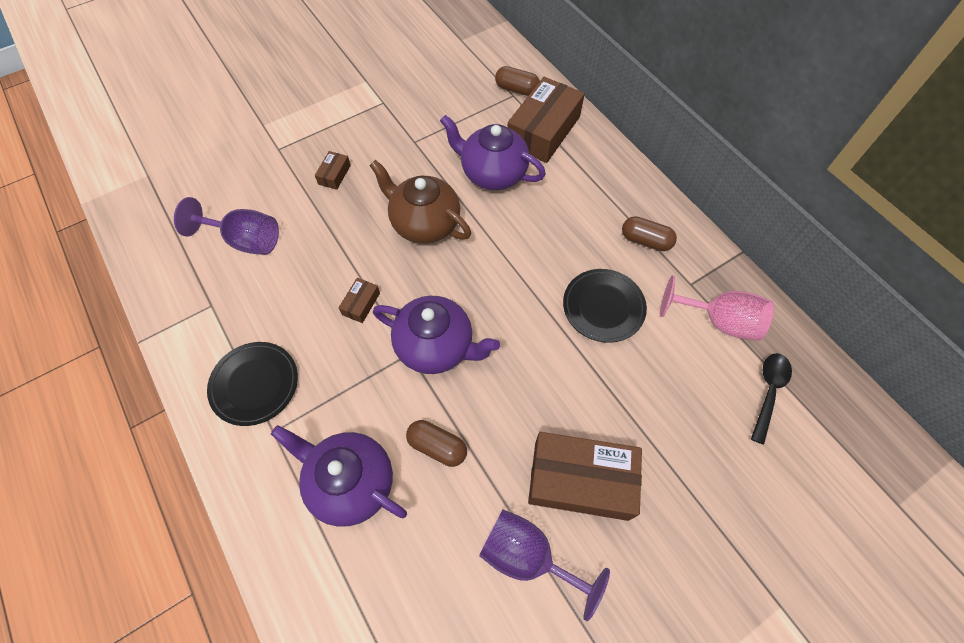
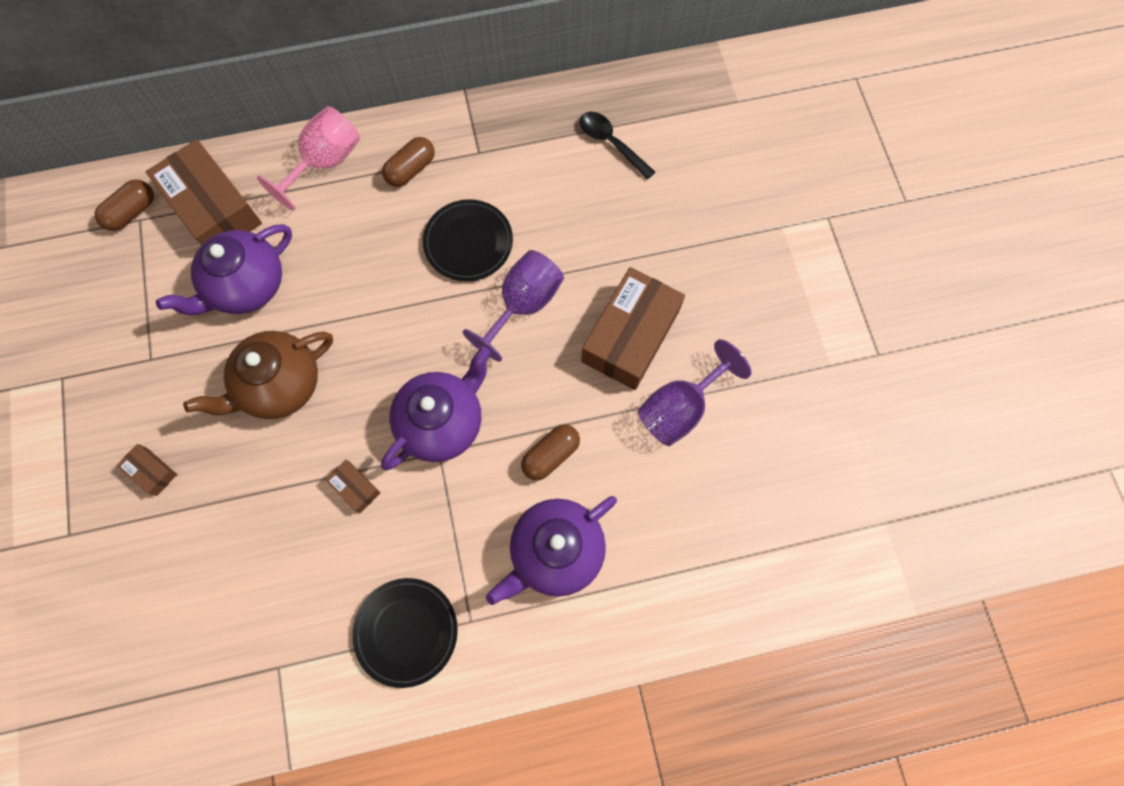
camera: 70 degrees left, 10 degrees up
(245, 240) = (200, 607): purple goblet -> purple goblet (523, 304)
(719, 321) = (527, 148): pink goblet -> pink goblet (325, 162)

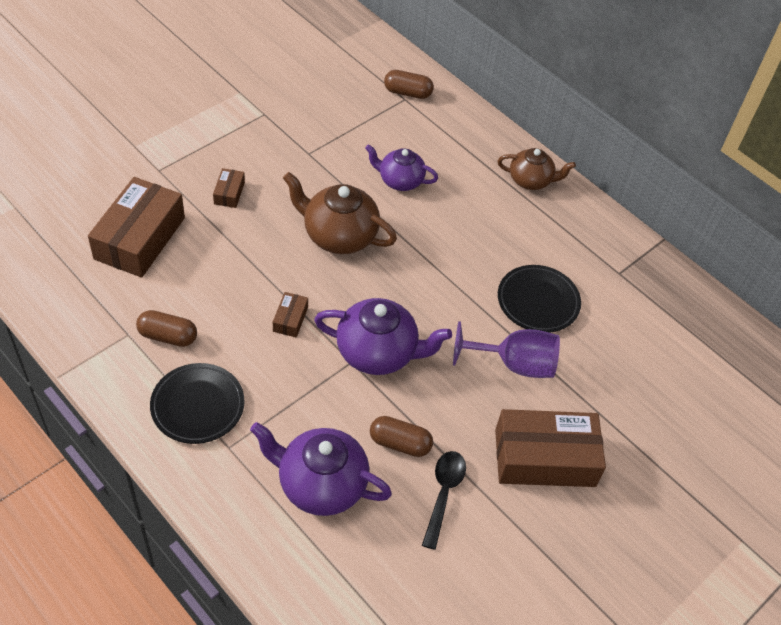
camera: 55 degrees right, 20 degrees down
(213, 208) = (445, 134): brown box -> brown box (140, 238)
(246, 286) = (400, 181): purple teapot -> purple teapot, size x0.64
(325, 162) = (531, 180): pink goblet -> brown teapot
(411, 169) = (568, 235): brown capsule -> brown capsule (168, 336)
(611, 143) = (706, 363): black spoon -> black spoon (443, 493)
(680, 408) = (507, 528): purple goblet -> none

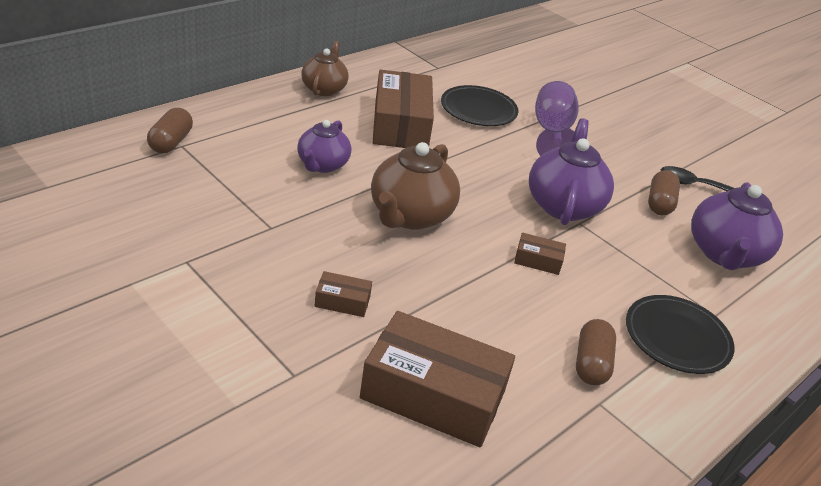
camera: 90 degrees left, 15 degrees down
(544, 458) = (639, 133): brown box -> brown box (401, 124)

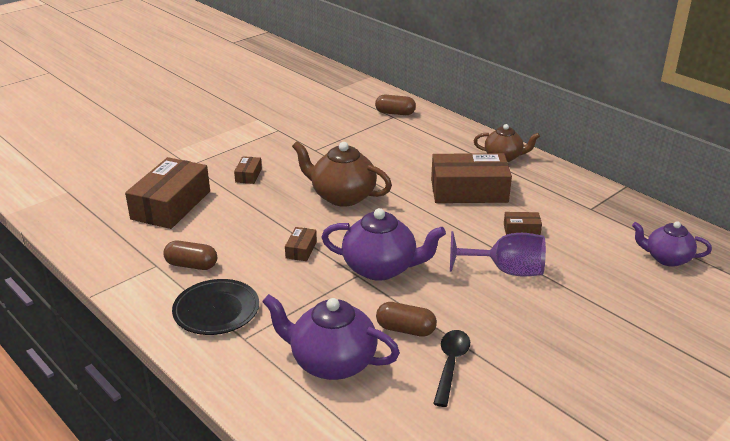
camera: 95 degrees right, 5 degrees down
(322, 165) = (392, 162): purple teapot -> purple teapot (666, 258)
(478, 110) = (521, 229): black plate -> brown box

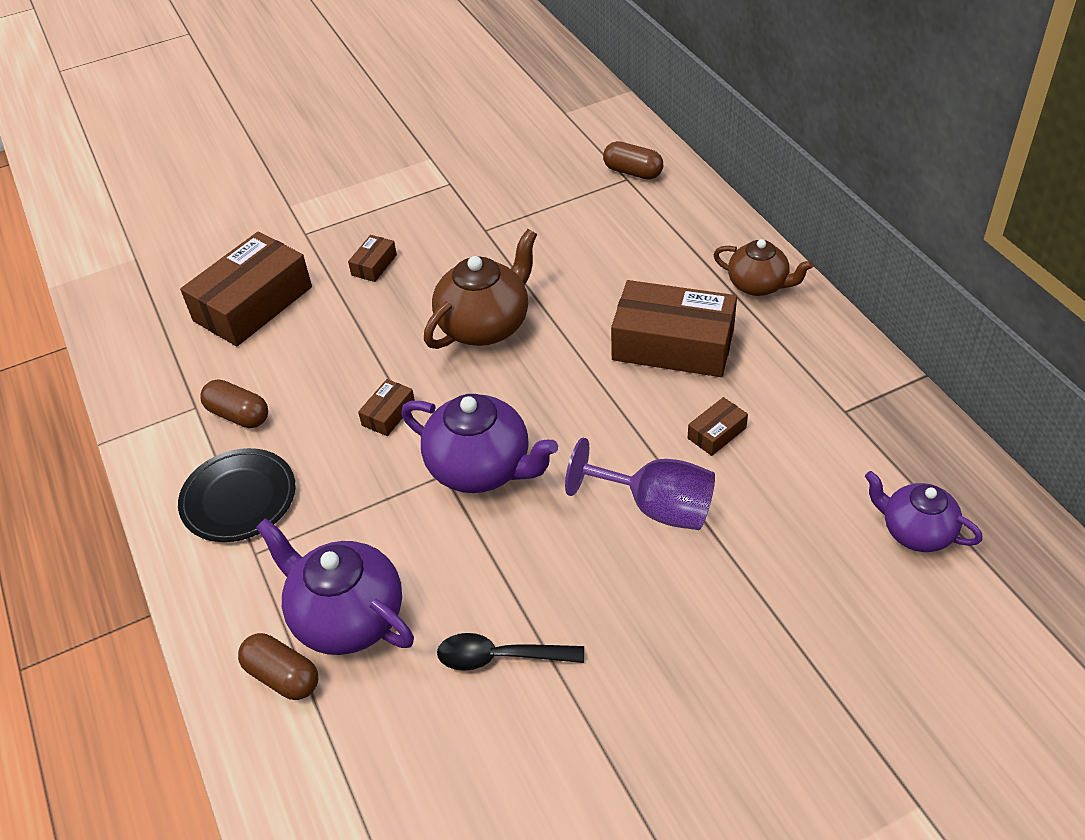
camera: 20 degrees right, 15 degrees up
(342, 196) = (485, 325): brown teapot -> brown teapot turned 90 degrees clockwise
(405, 329) = (467, 583): brown capsule -> brown capsule (283, 676)
(450, 364) = (500, 657): black spoon -> black spoon turned 120 degrees counterclockwise
(521, 229) = (716, 433): brown box -> brown box turned 60 degrees counterclockwise

